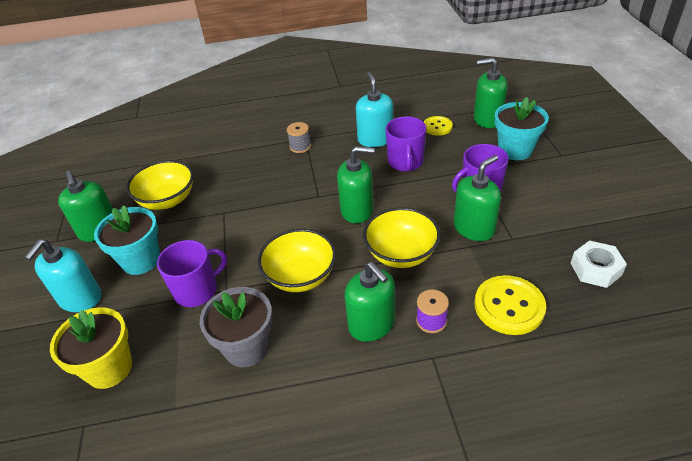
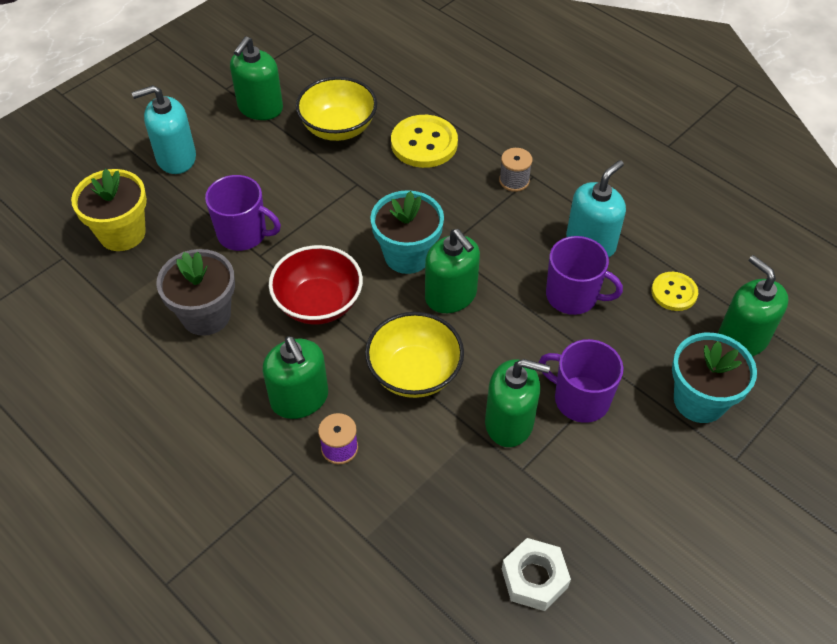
camera: 50 degrees right, 10 degrees up
(141, 260) = (248, 166): turquoise flower pot -> turquoise flower pot (407, 255)
(300, 276) = (318, 303): yellow bowl -> red bowl
(372, 324) = (299, 399): green soap dispenser -> green soap dispenser turned 45 degrees counterclockwise
(405, 162) = (573, 296): purple mug -> purple mug turned 120 degrees counterclockwise
(509, 306) = (410, 511): yellow button -> yellow button (424, 143)

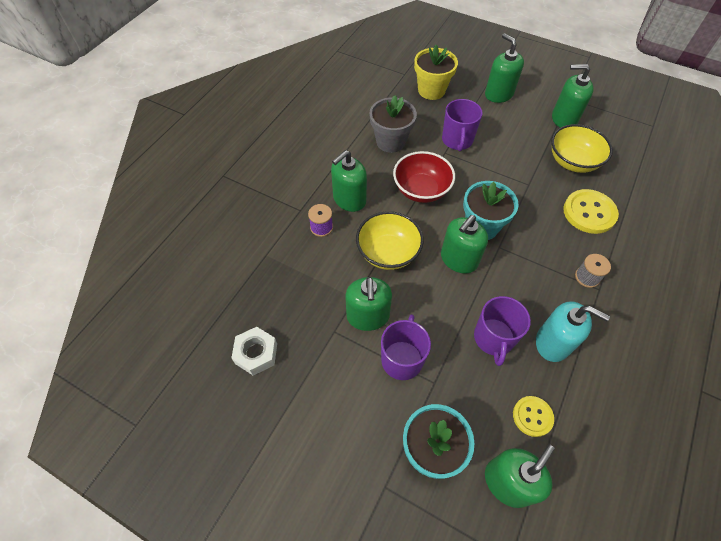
camera: 75 degrees right, 5 degrees up
(176, 158) = (498, 94): turquoise soap dispenser -> green soap dispenser

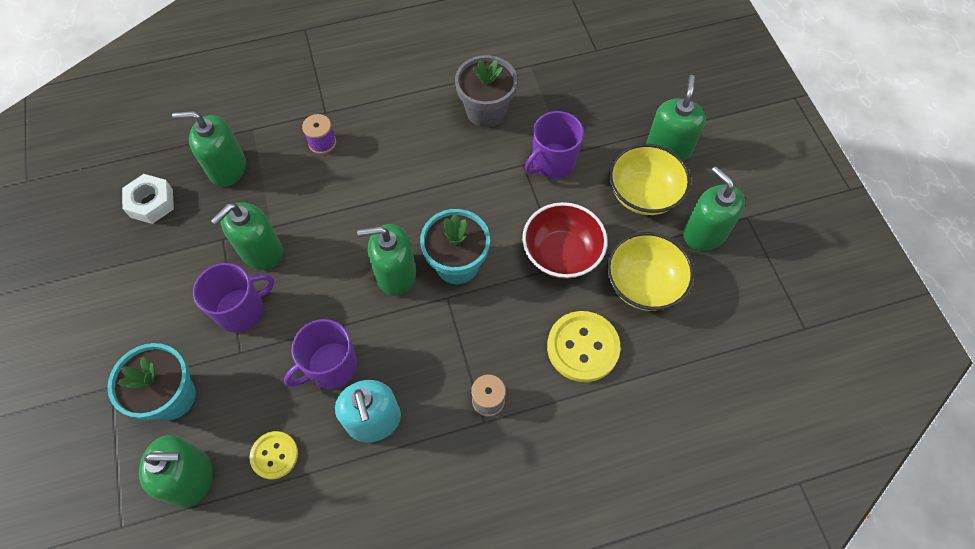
camera: 45 degrees right, 5 degrees up
(349, 199) = (376, 137): green soap dispenser -> green soap dispenser (227, 168)
(388, 253) = (345, 213): yellow bowl -> yellow bowl (643, 194)
(421, 190) = (450, 182): red bowl -> red bowl (561, 254)
(431, 90) = (600, 89): yellow flower pot -> none

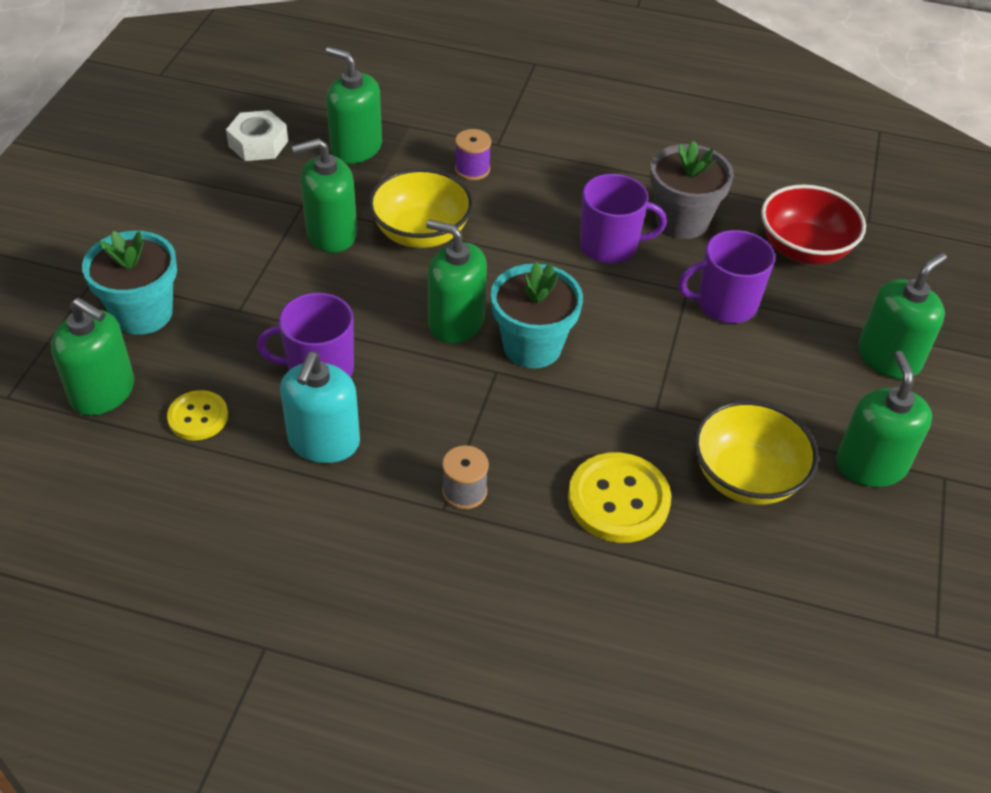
camera: 30 degrees right, 15 degrees down
(241, 310) = (270, 274): purple mug -> purple mug (610, 246)
(561, 254) = (665, 397): red bowl -> red bowl (804, 249)
(643, 194) = (818, 388): yellow bowl -> yellow bowl (421, 233)

